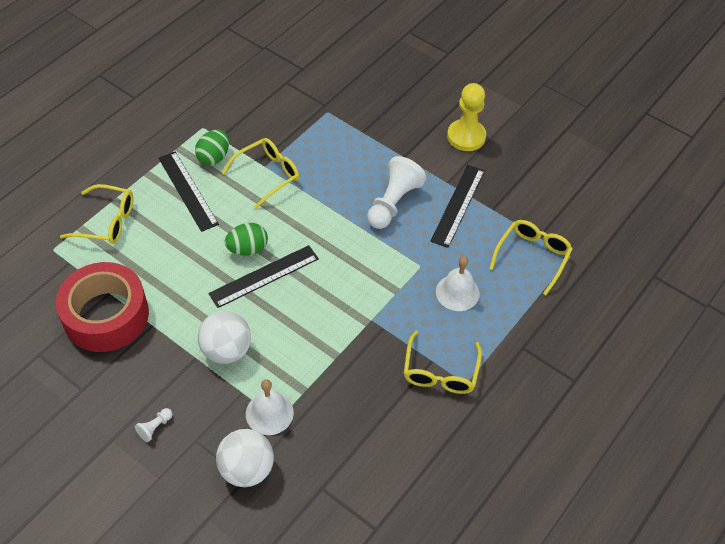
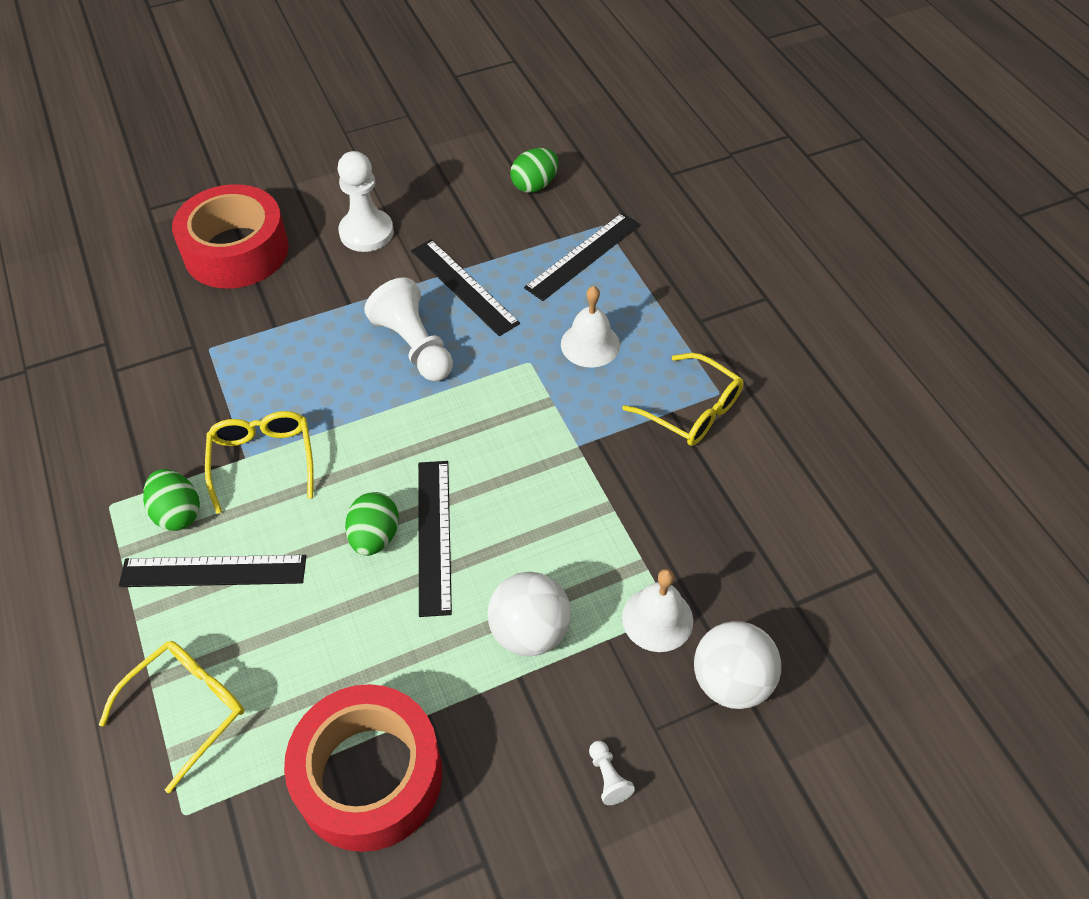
camera: 60 degrees left, 0 degrees up
(406, 85) = (236, 251): none -> red tape
(466, 137) = (366, 232): yellow pawn -> white pawn
(532, 256) = (583, 256): yellow glasses -> black ruler
(577, 202) = (534, 185): none -> green egg

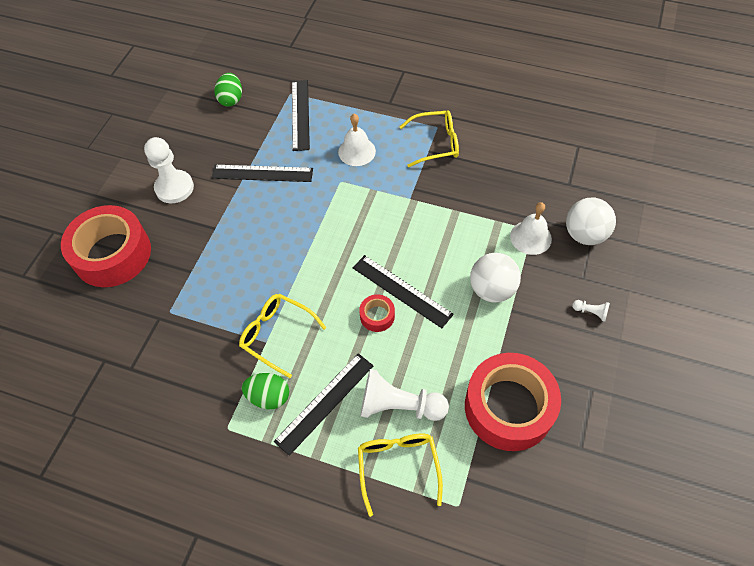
camera: 45 degrees left, 5 degrees up
(375, 537) = (377, 316): green egg -> red tape
(414, 346) = (276, 220): white pawn -> white pawn (399, 406)

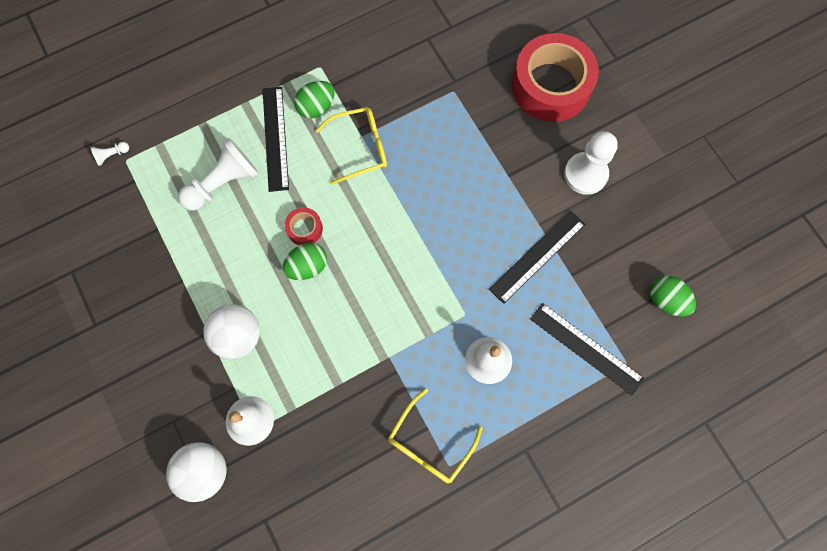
camera: 130 degrees right, 15 degrees up
(398, 466) = (186, 147): yellow glasses -> none
(402, 290) = (307, 266): black ruler -> green egg
(508, 407) = (145, 253): red tape -> none
(591, 312) = (142, 392): white pawn -> white pawn (112, 155)

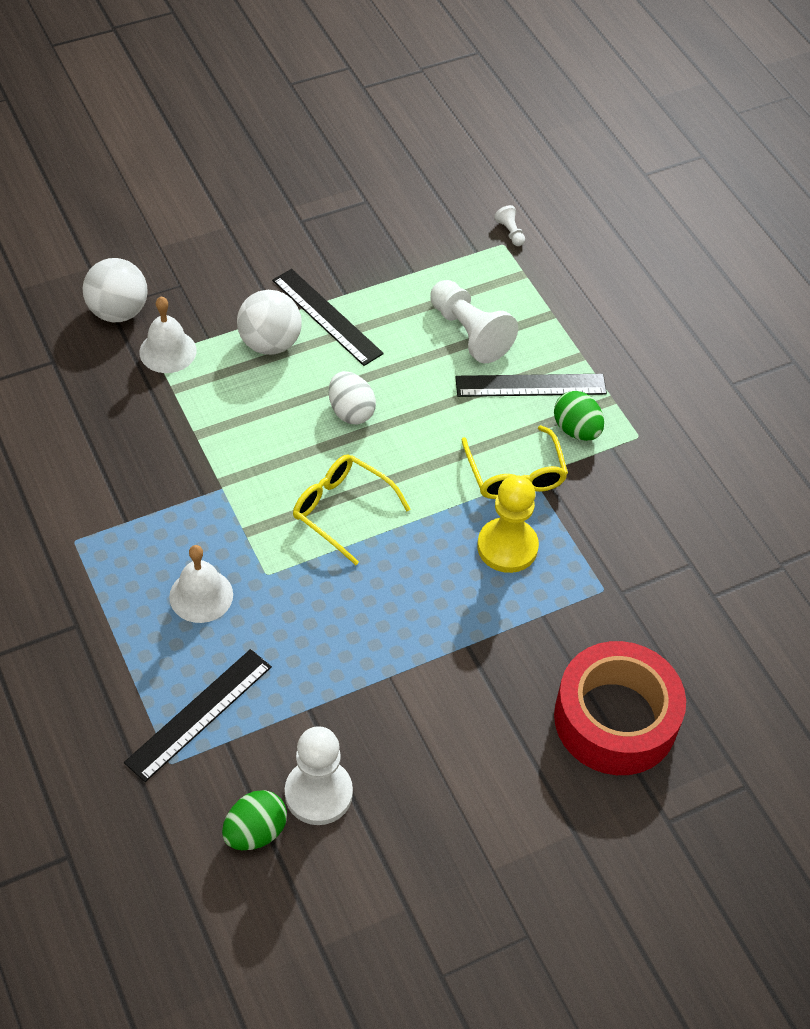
camera: 90 degrees right, 20 degrees down
(304, 229) = (402, 411): red tape -> none
(307, 266) = (351, 411): green egg -> white egg
(424, 152) = (507, 547): none -> yellow pawn
(430, 443) = (105, 522): yellow glasses -> yellow glasses (342, 510)
(537, 256) = (340, 669): black ruler -> black ruler (326, 317)
(585, 174) = (465, 748): white pawn -> white pawn (318, 793)

